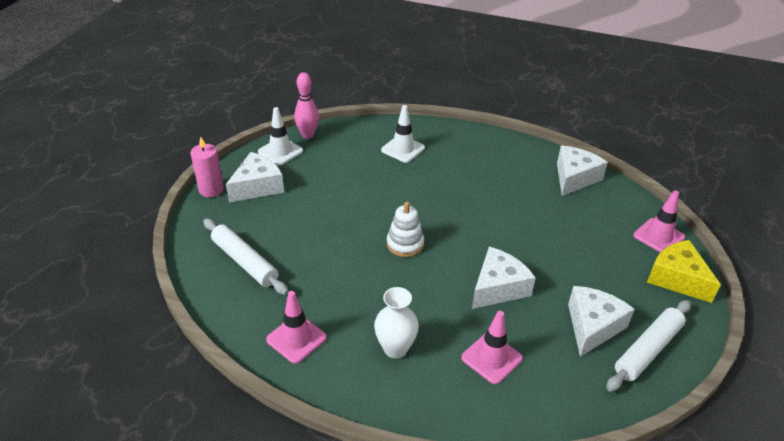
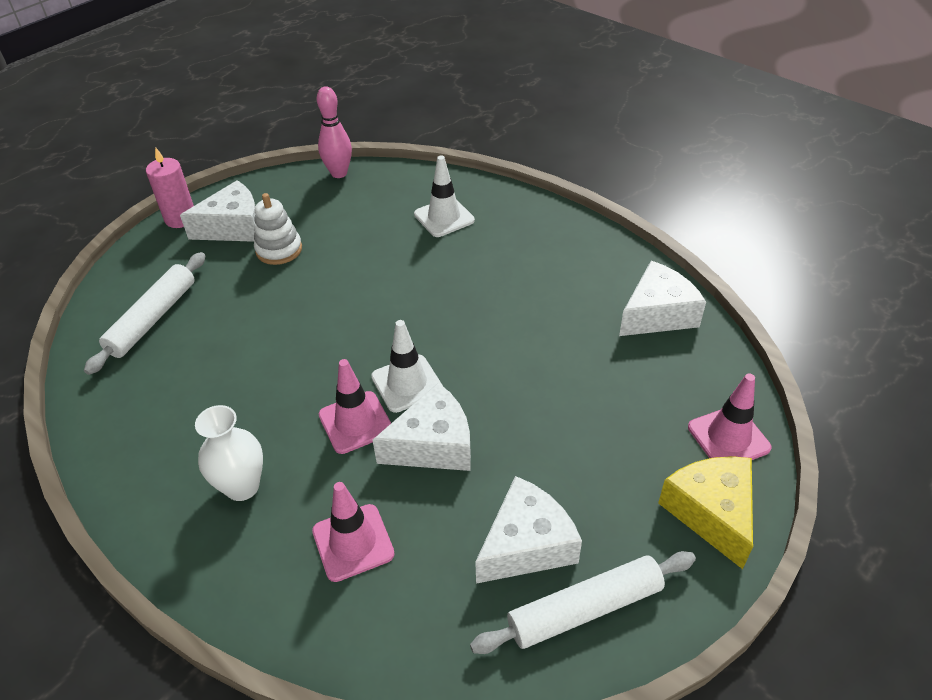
camera: 25 degrees right, 5 degrees up
(245, 262) = (153, 319): white rolling pin -> white rolling pin turned 45 degrees clockwise
(280, 151) = (291, 188): white traffic cone -> white traffic cone (407, 383)
(296, 339) = (138, 435): pink traffic cone -> pink traffic cone (355, 422)
(405, 244) = (355, 348): white stacking toy -> white stacking toy (279, 250)

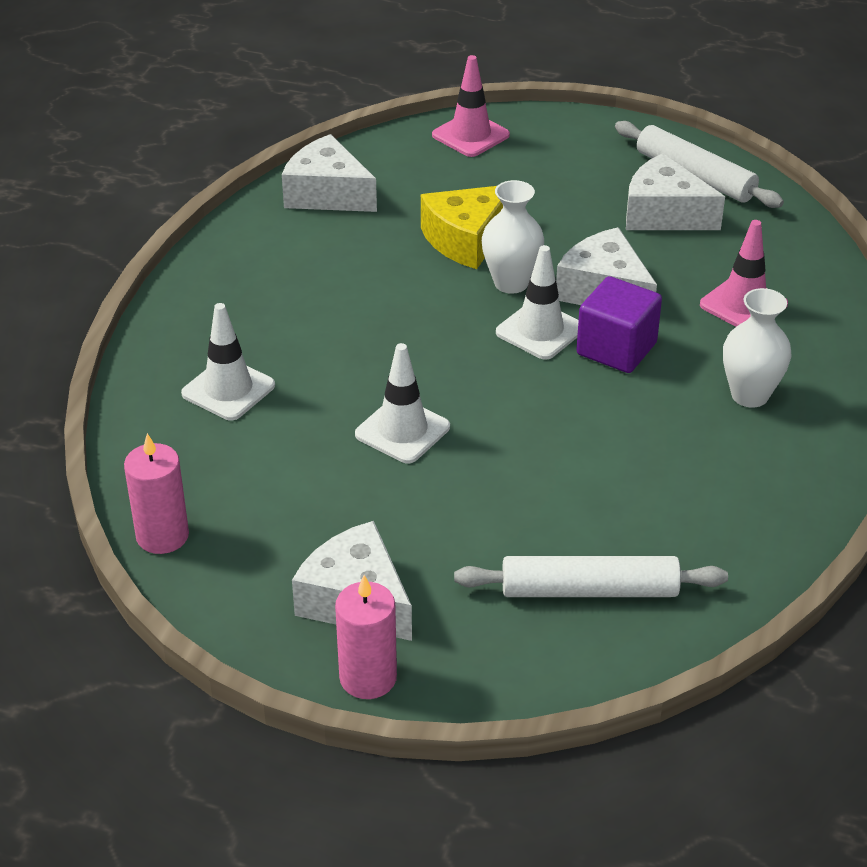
camera: 115 degrees left, 5 degrees down
(279, 250) = (381, 525): white stacking toy -> none
(339, 173) = (162, 536): pink bowling pin -> pink candle
(351, 280) = (402, 431): none -> white traffic cone
(355, 422) = (616, 349): pink traffic cone -> purple cube
(478, 387) = (511, 283): none -> white vase
(711, 513) = (558, 134): yellow cheese -> yellow cheese (466, 239)

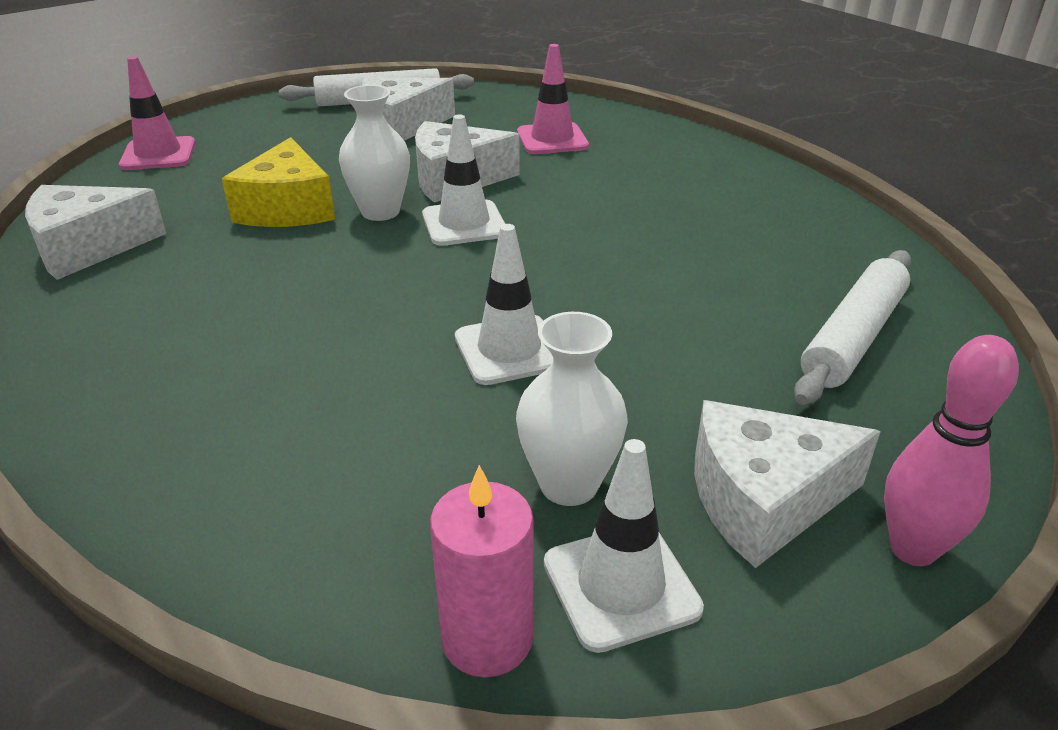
camera: 55 degrees left, 5 degrees down
(228, 390) = (280, 445): white traffic cone -> white traffic cone (621, 586)
(368, 678) = (913, 549): pink candle -> pink bowling pin
(616, 349) = (535, 202): purple cube -> none
(749, 395) = (661, 175): white vase -> white vase (569, 485)

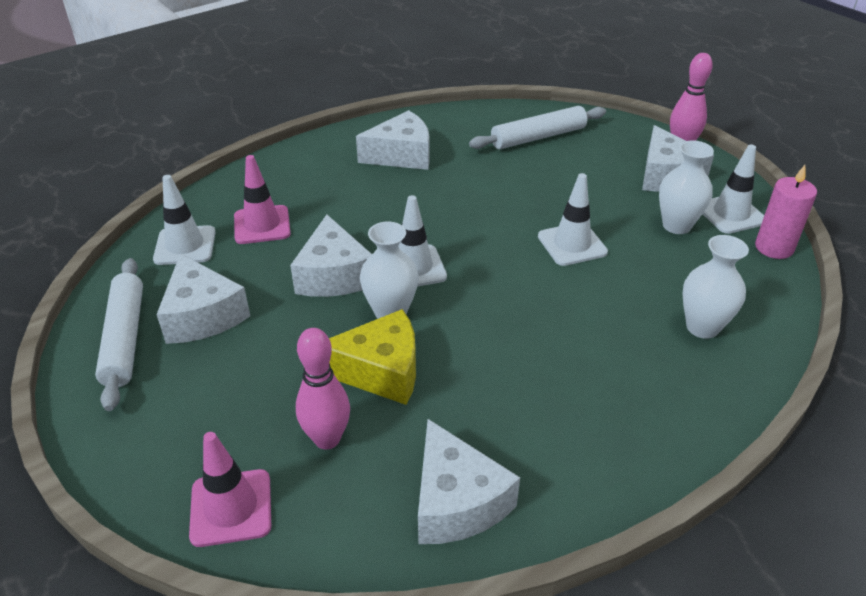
camera: 90 degrees left, 5 degrees up
(208, 186) = (327, 439): none -> pink bowling pin
(268, 468) = (702, 327): none -> white vase
(514, 109) = (185, 246): none -> white traffic cone
(735, 213) = (401, 155): none -> white cheese
(853, 337) = (538, 137): white rolling pin -> white rolling pin turned 60 degrees counterclockwise

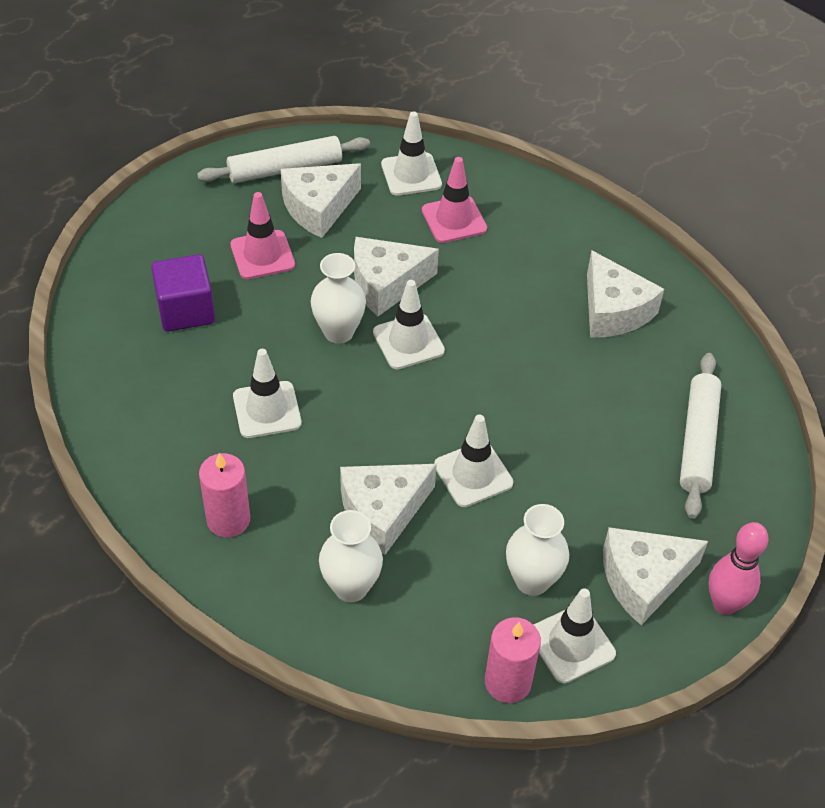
camera: 80 degrees right, 10 degrees up
(231, 507) = (121, 268): pink traffic cone -> pink traffic cone (262, 255)
(327, 439) = (186, 310): pink bowling pin -> purple cube
(380, 371) = (263, 333): yellow cheese -> none
(456, 501) = (127, 395): white cheese -> white cheese (383, 512)
(489, 373) = (267, 410): none -> white traffic cone
(538, 137) = (697, 441): white rolling pin -> white rolling pin turned 45 degrees clockwise
(635, 411) = (228, 519): none -> pink candle

